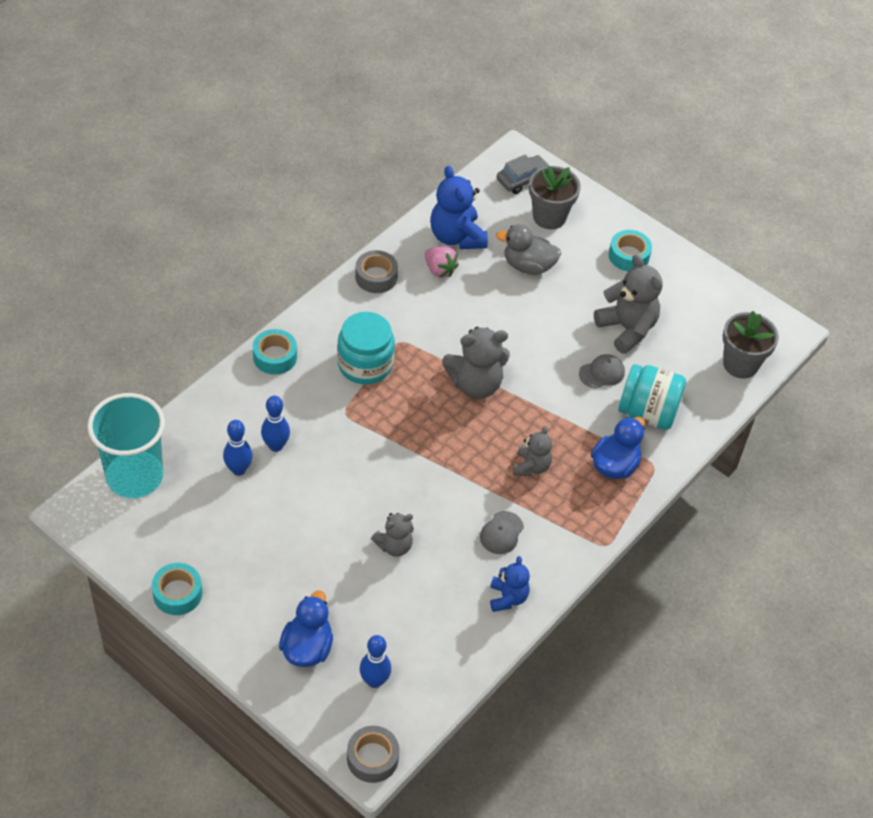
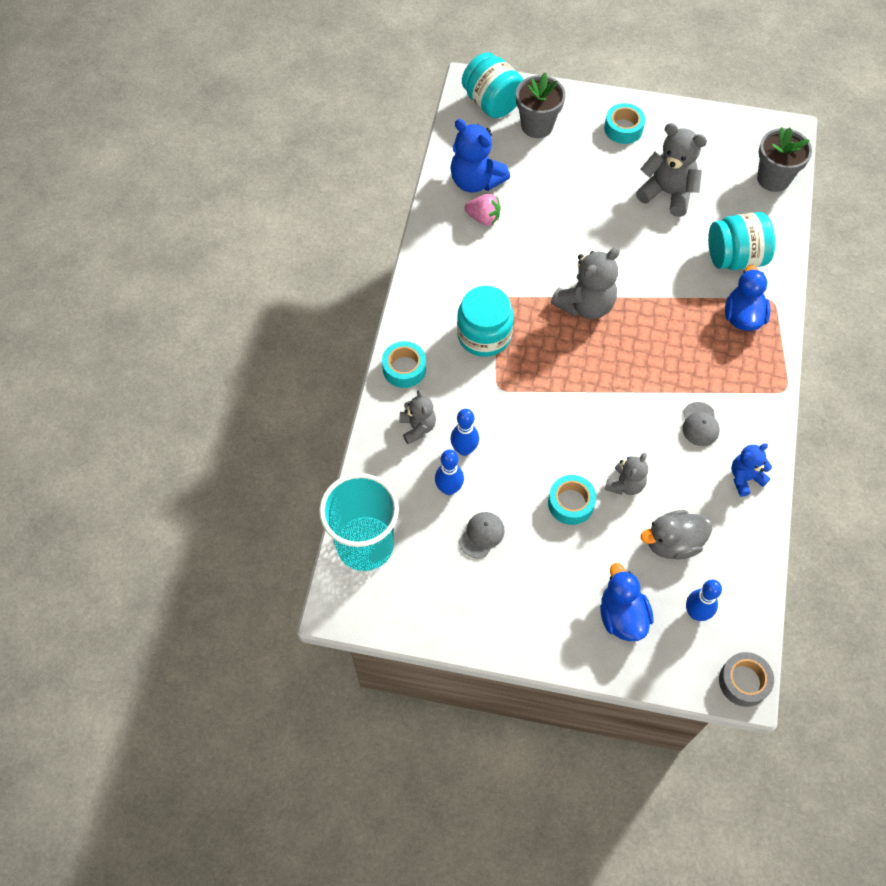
camera: 25 degrees left, 10 degrees up
(177, 593) = (480, 631): turquoise tape -> turquoise tape (571, 503)
(376, 277) = (436, 251): grey tape -> none
(507, 597) = (745, 478): blue teddy bear -> blue teddy bear turned 90 degrees counterclockwise
(523, 179) = (492, 103): grey car -> turquoise jar
(528, 266) = (551, 178): grey duck -> grey duck (673, 543)
(531, 466) = (681, 353): grey teddy bear -> grey teddy bear (417, 427)
(602, 373) = (676, 242): grey cap -> grey cap (481, 535)

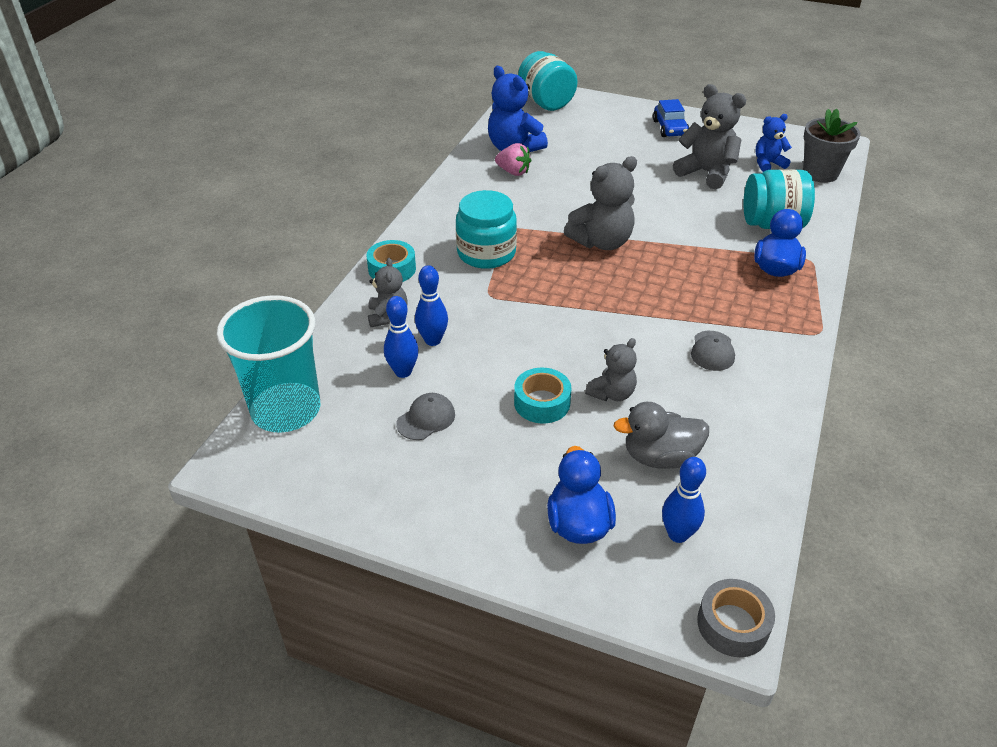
camera: 10 degrees right, 20 degrees down
(537, 125) = (585, 119): grey flower pot -> none
(623, 128) = (670, 128): turquoise tape -> blue car
(745, 478) = (761, 406): blue teddy bear -> blue teddy bear (768, 164)

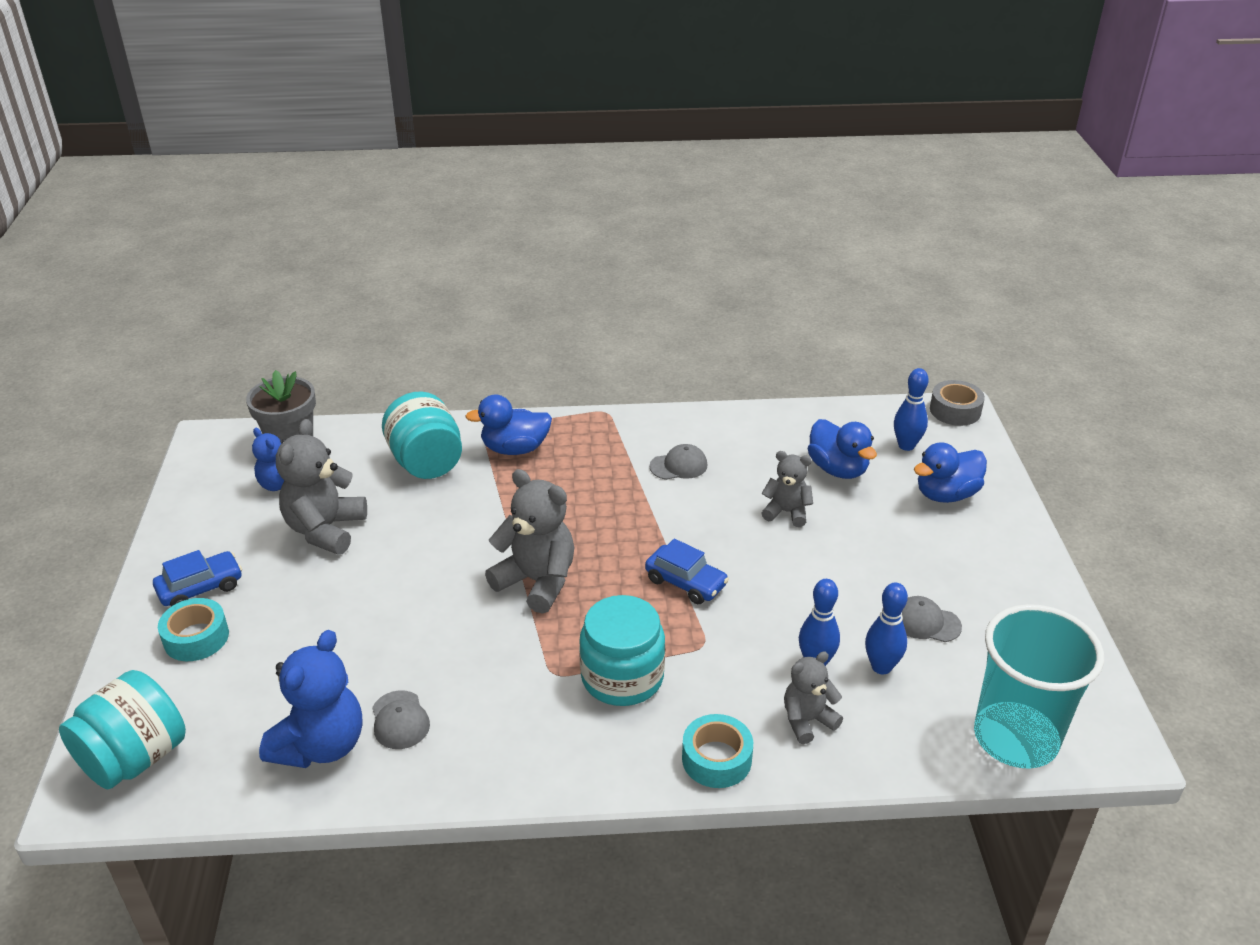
camera: 115 degrees left, 5 degrees down
(513, 172) = (400, 720): pink strawberry -> grey cap
(542, 403) = (836, 552): turquoise tape -> turquoise tape (196, 638)
(558, 307) = (686, 582): none -> blue car
(660, 457) = (838, 469): grey duck -> blue duck

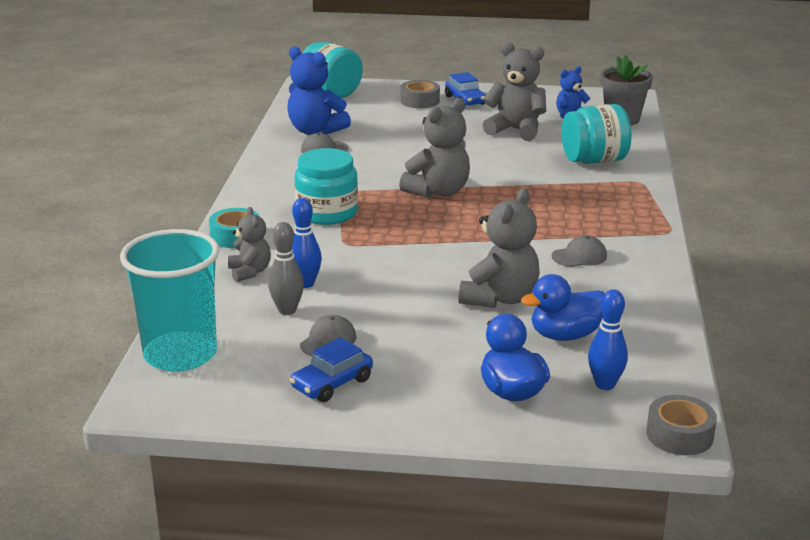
camera: 100 degrees right, 10 degrees down
(196, 638) = (420, 101): turquoise tape -> grey tape
(515, 449) = (611, 192): blue duck -> none
(678, 466) = (579, 256): grey cap -> grey cap turned 105 degrees counterclockwise
(686, 582) = (418, 244): blue car -> blue car (332, 383)
(786, 512) = (500, 298): grey teddy bear -> grey teddy bear, size x1.68
(881, 667) = (287, 310): blue bowling pin -> grey bowling pin

